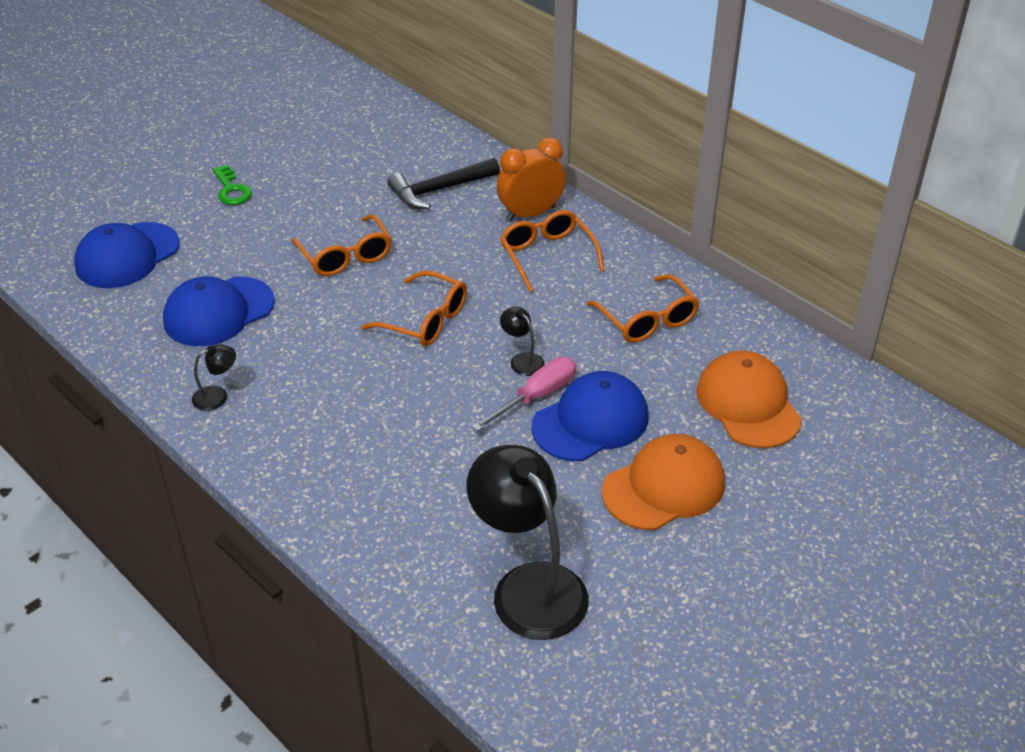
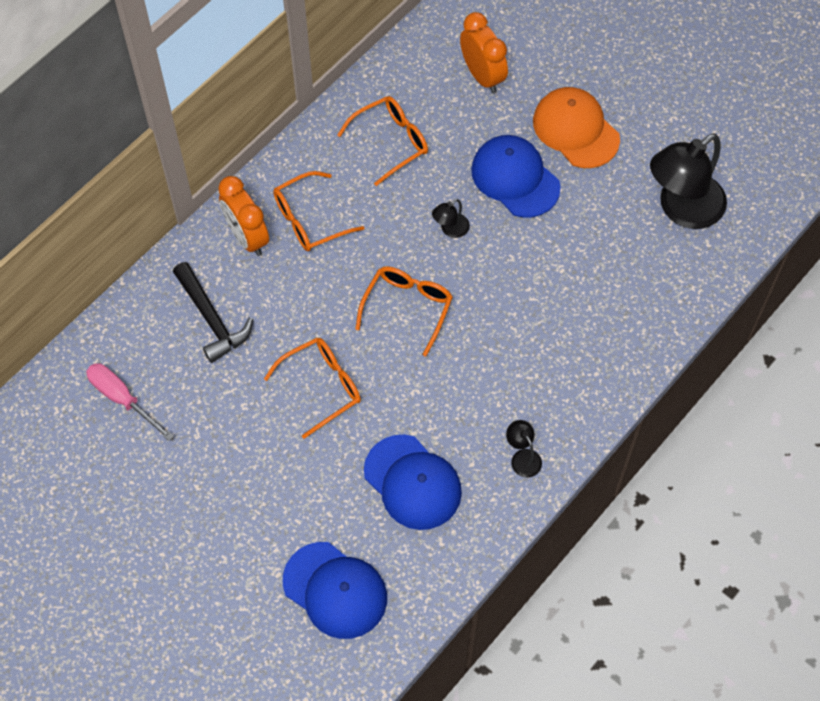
camera: 95 degrees left, 20 degrees up
(231, 190) = (218, 515): green key -> none
(536, 396) = (492, 217): pink screwdriver -> pink screwdriver (122, 399)
(748, 404) = (482, 76): orange cap -> orange clock

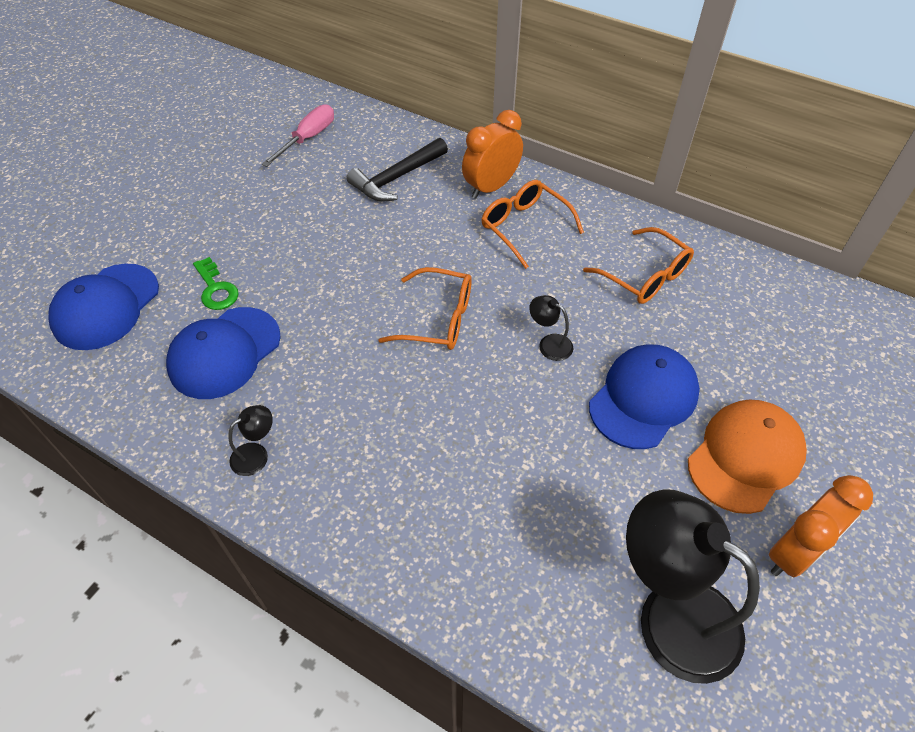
camera: 80 degrees right, 10 degrees down
(321, 387) = (333, 264): orange glasses -> none
(332, 491) = (216, 289): none -> green key
(482, 76) = (776, 346): orange clock -> orange clock (794, 552)

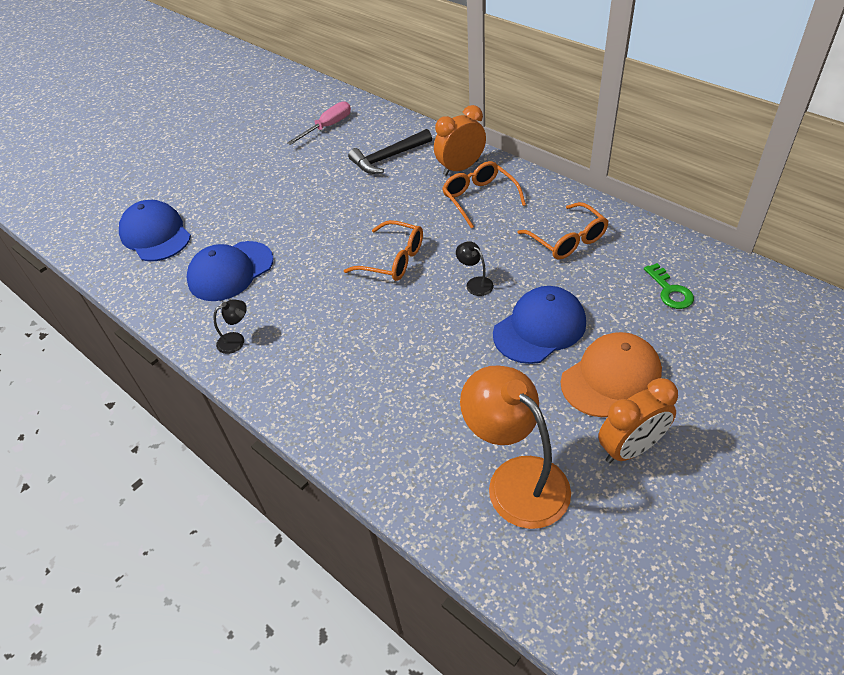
camera: 15 degrees right, 5 degrees down
(106, 306) = (155, 235): blue cap -> blue cap turned 105 degrees clockwise
(216, 289) = (235, 228): green key -> green key (670, 291)
(671, 614) = (516, 479): black lamp -> orange lamp

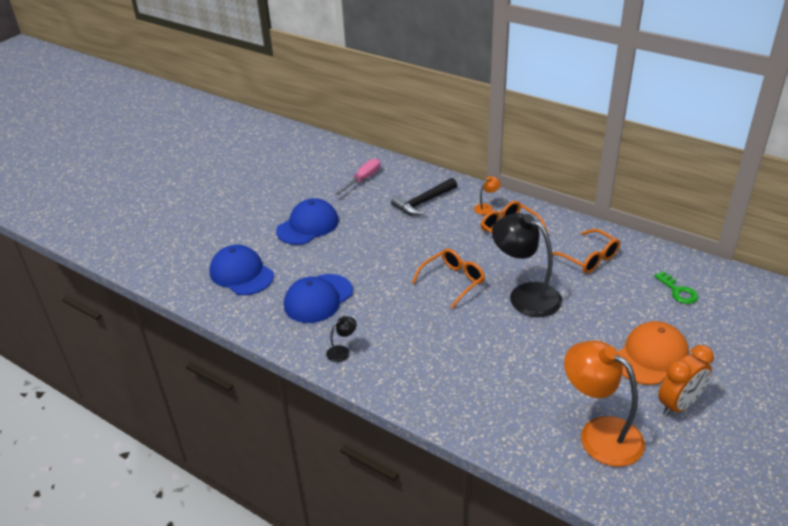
camera: 10 degrees left, 10 degrees down
(393, 260) = (453, 281): orange glasses -> orange glasses turned 60 degrees counterclockwise
(460, 168) = (486, 207): orange clock -> orange lamp
(475, 283) = (525, 295): black lamp -> black lamp, size x2.34
(539, 328) = (586, 325): blue cap -> blue cap (308, 226)

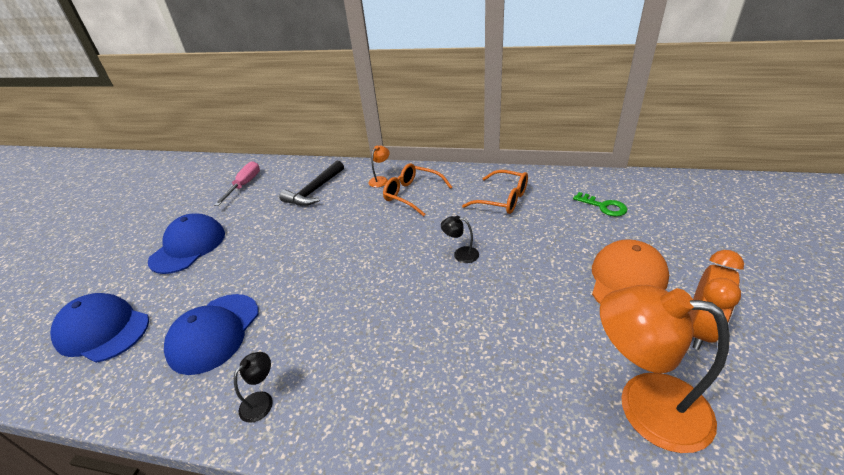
camera: 20 degrees left, 0 degrees up
(453, 281) = (375, 262): orange glasses -> none
(525, 295) = (460, 254): black lamp -> black lamp, size x0.43

